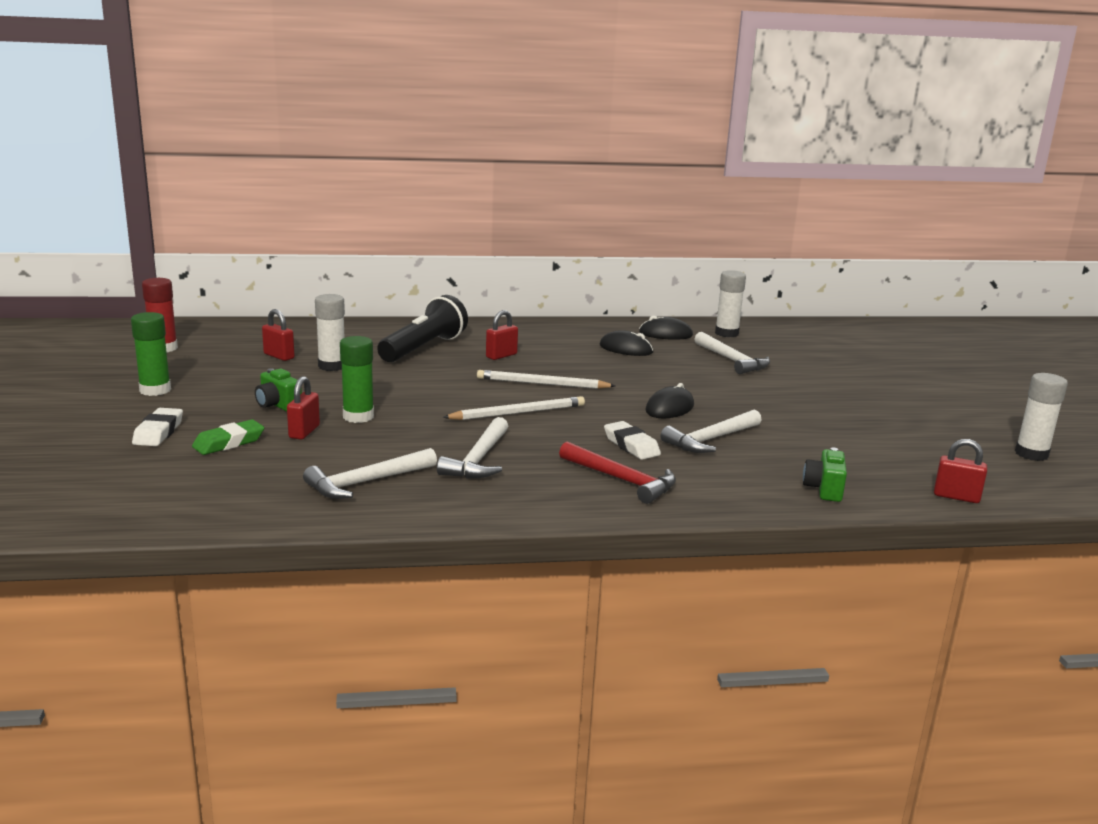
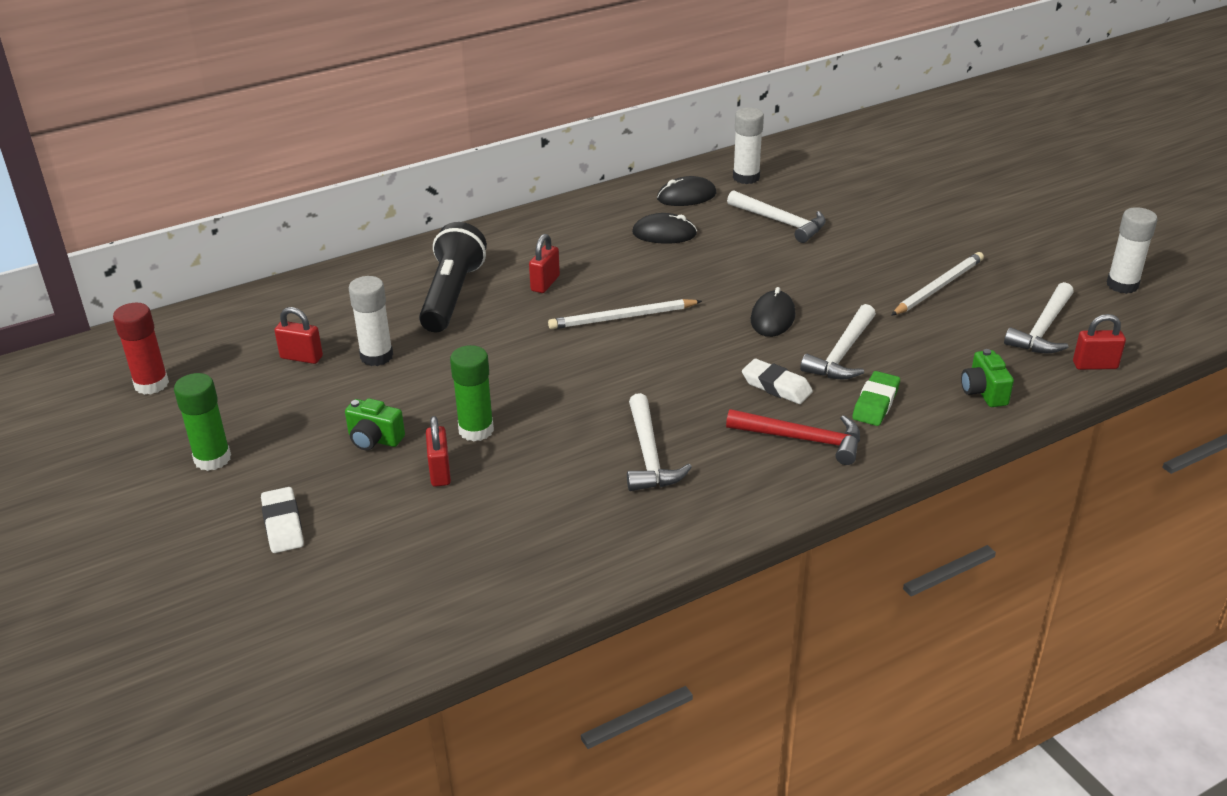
camera: 20 degrees left, 15 degrees up
(229, 443) = (375, 515): green eraser -> green eraser (875, 403)
(366, 482) = (568, 525): white hammer -> white hammer (1043, 329)
(517, 413) = (632, 372): white pencil -> white pencil (938, 287)

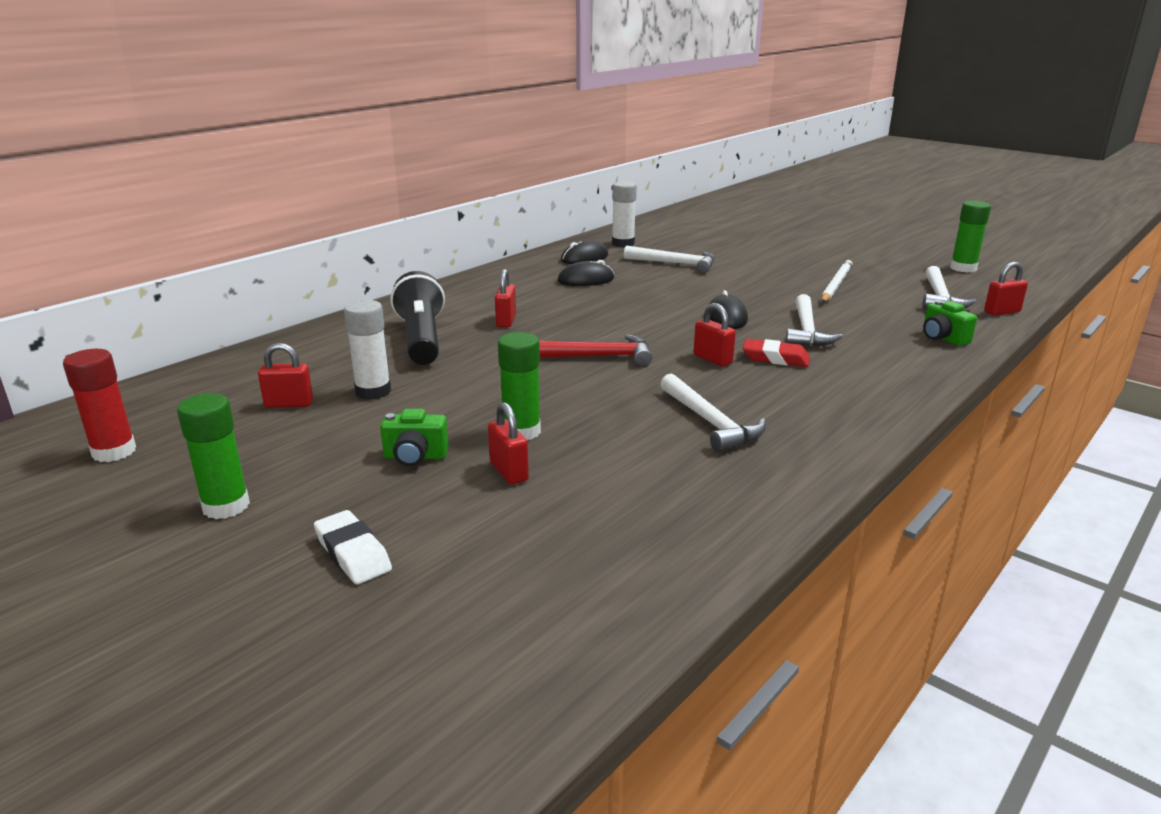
camera: 20 degrees left, 10 degrees down
(623, 317) = (597, 333): white pencil -> none
(712, 375) = (712, 359): none -> red padlock
(776, 386) = (775, 358): white eraser -> red eraser
(802, 439) = (835, 389): red hammer -> red hammer (598, 356)
(875, 403) = (868, 357): green eraser -> none
(1122, 285) = (963, 268): white glue stick -> green glue stick

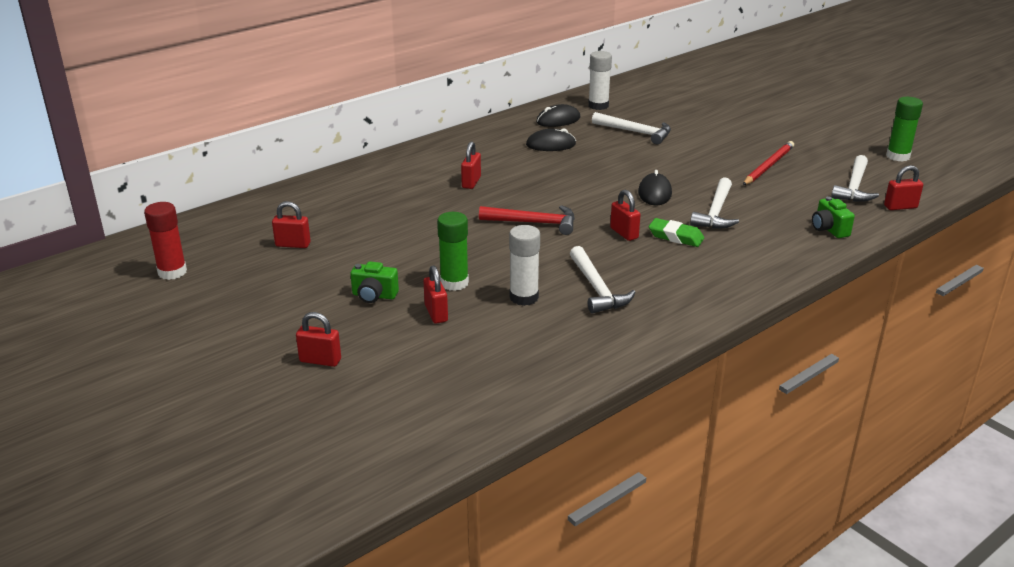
camera: 10 degrees right, 5 degrees up
(226, 506) = (243, 320): green glue stick -> none
(353, 553) = (320, 360): white eraser -> red padlock
(373, 391) = (354, 239): white glue stick -> white glue stick (524, 297)
(422, 339) = (400, 195): black flashlight -> none
(775, 358) = (675, 237): red eraser -> green eraser
(836, 284) = (768, 166): white pencil -> red pencil

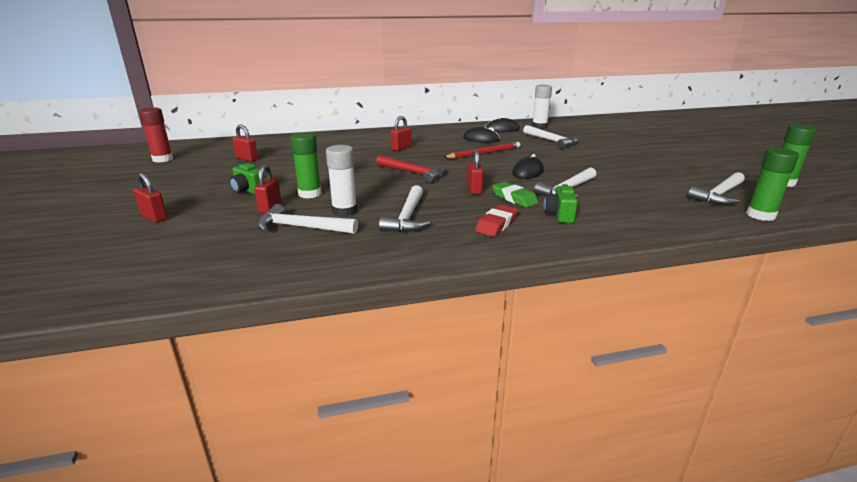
camera: 25 degrees right, 5 degrees down
(506, 330) = (302, 227): none -> white hammer
(690, 276) = (496, 224): none -> red eraser
(768, 166) = (644, 171): red pencil -> red pencil (484, 153)
(829, 229) = (667, 218): green camera -> green camera (559, 215)
(900, 207) = (760, 215): red padlock -> green glue stick

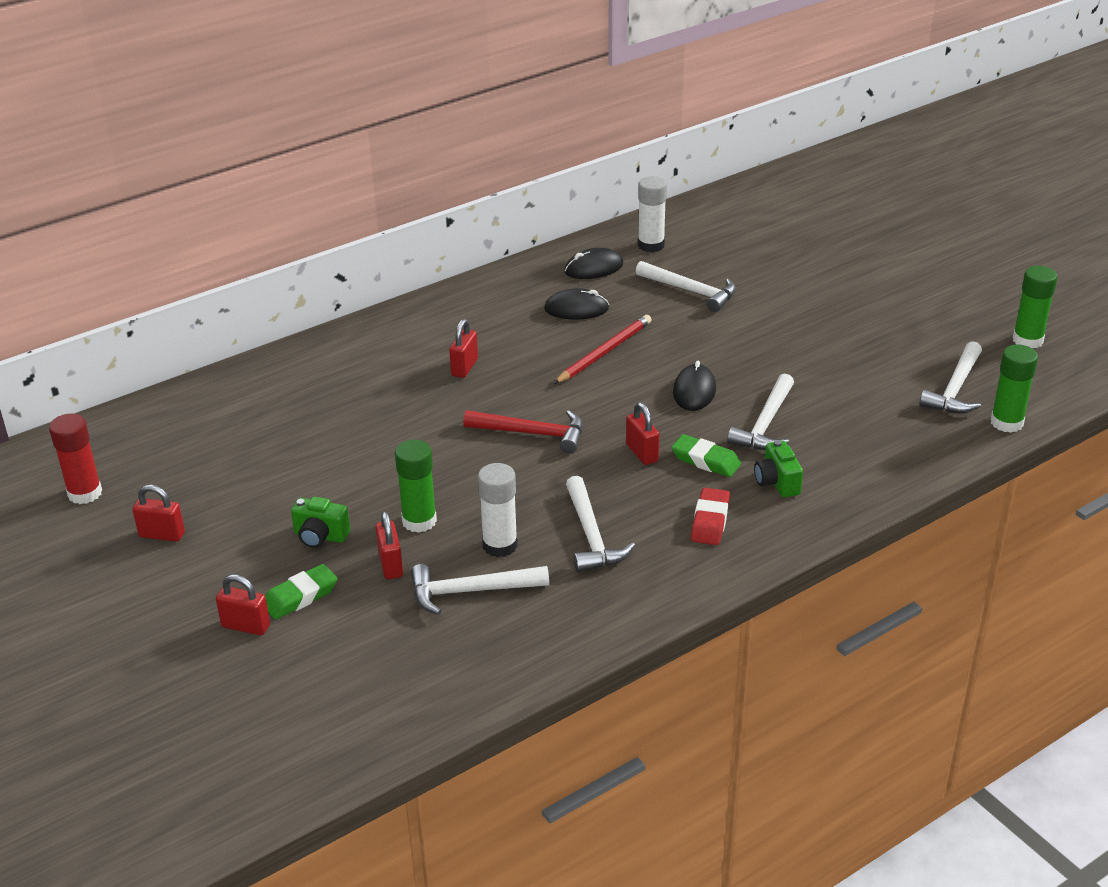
camera: 20 degrees left, 10 degrees up
(202, 211) = (300, 597): none -> green eraser
(247, 159) = (232, 457): red padlock -> red padlock (162, 535)

